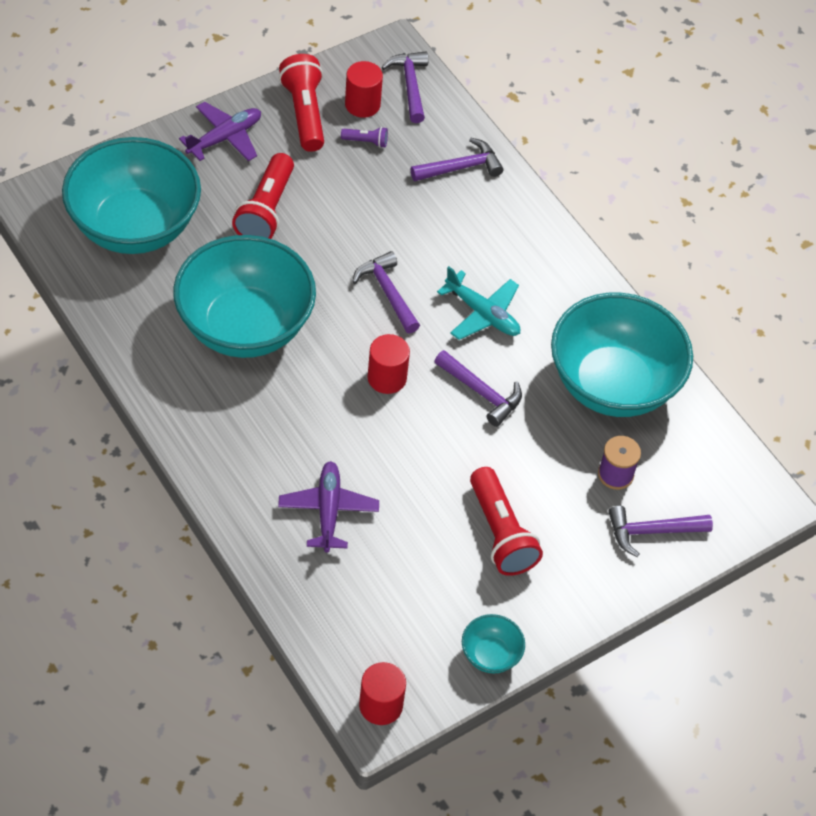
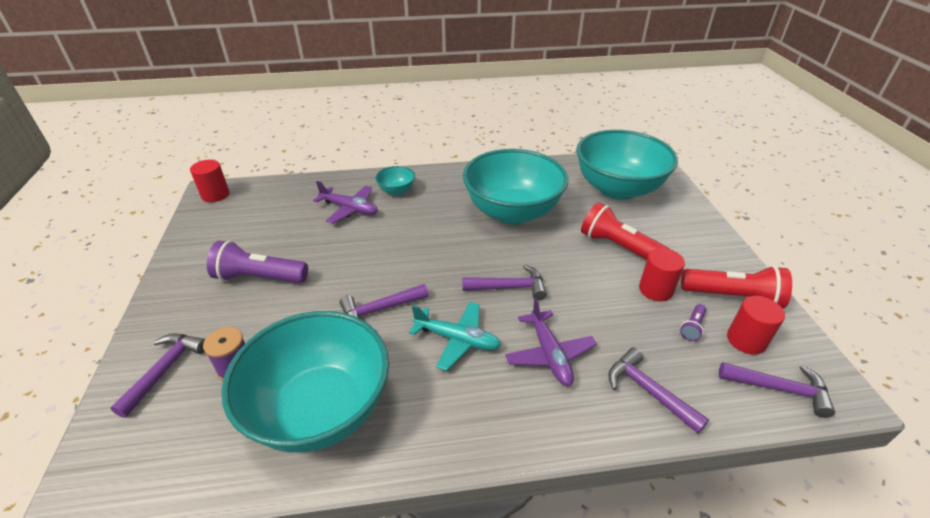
camera: 120 degrees right, 15 degrees down
(225, 138) = (702, 245): purple plane -> purple plane (549, 354)
(387, 378) = (429, 262): red cylinder -> red cylinder (655, 290)
(461, 167) = (648, 391): purple hammer -> purple hammer turned 135 degrees clockwise
(482, 314) = (457, 339): turquoise plane -> turquoise plane turned 135 degrees counterclockwise
(490, 655) = (189, 243): turquoise bowl -> turquoise bowl (396, 190)
(500, 533) = (259, 278): red flashlight -> purple flashlight

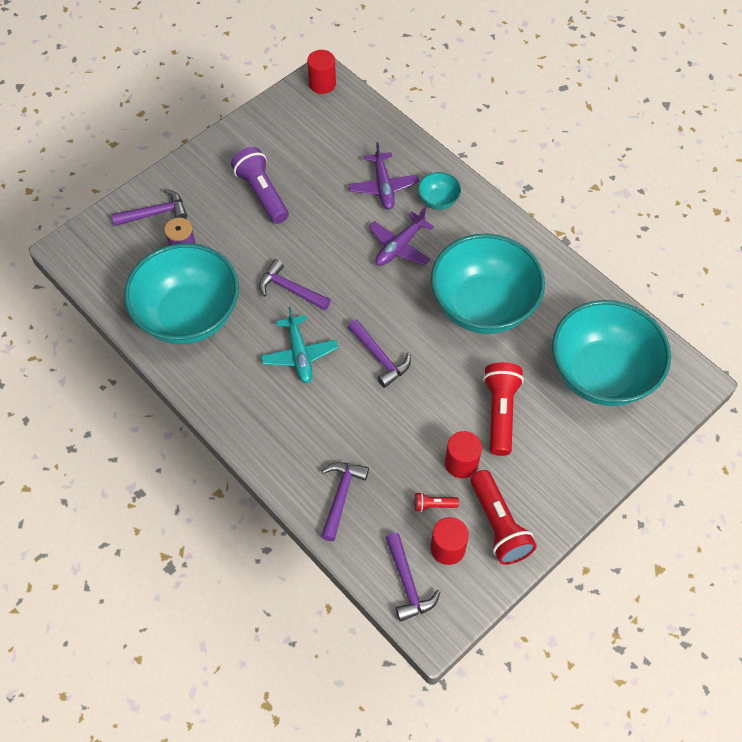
camera: 55 degrees right, 20 degrees up
(549, 354) = (329, 419): purple plane -> purple plane (399, 246)
(692, 327) = (433, 505): purple flashlight -> red flashlight

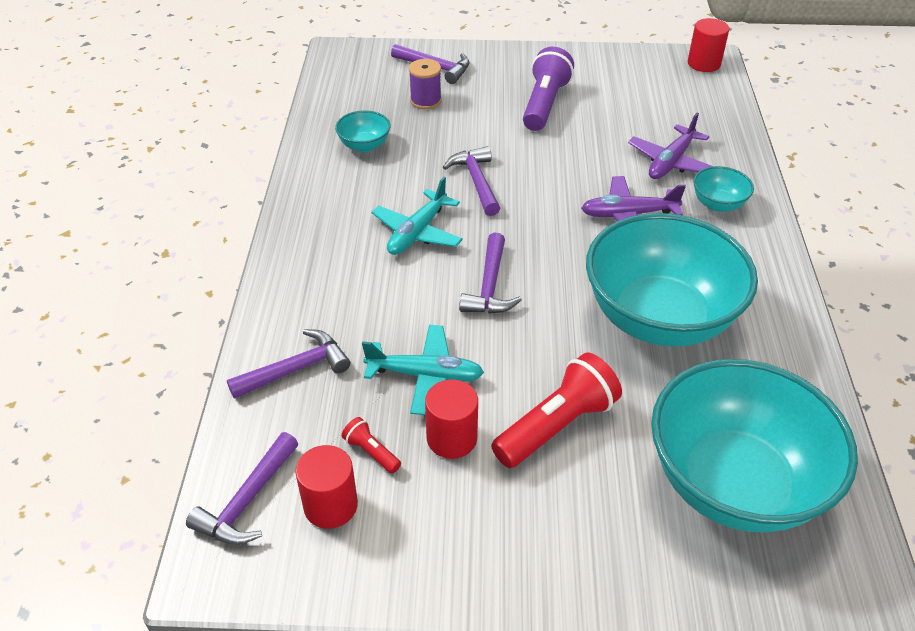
camera: 45 degrees right, 15 degrees down
(188, 316) = (364, 145): turquoise bowl -> turquoise bowl, size x0.41
(409, 441) = (425, 375): none -> turquoise plane
(498, 525) = (414, 532): red flashlight -> none

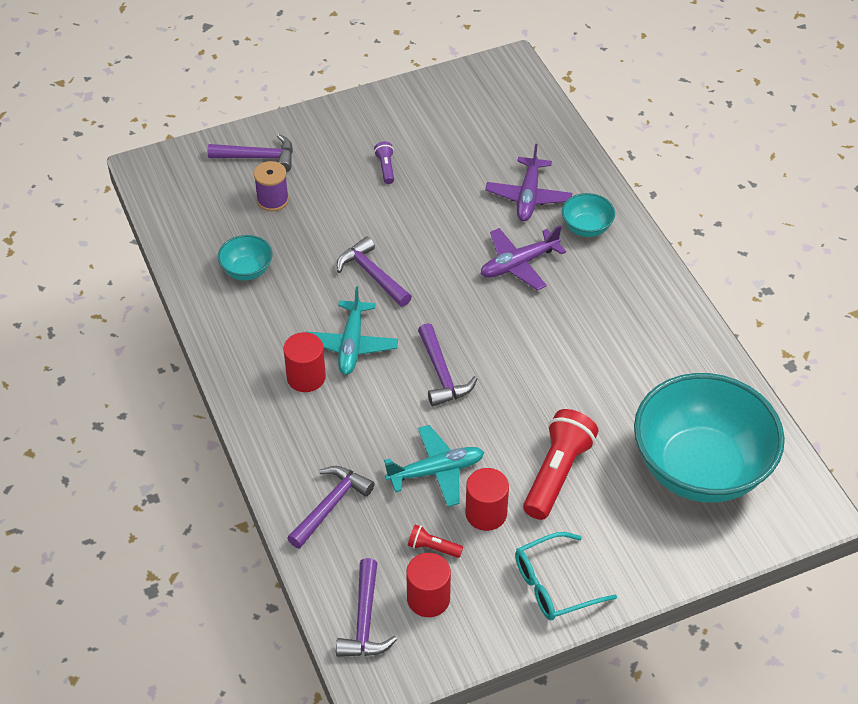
camera: 25 degrees left, 5 degrees up
(482, 549) = (554, 585): none -> turquoise glasses
(544, 104) = (386, 168): purple flashlight -> purple flashlight, size x0.46
(659, 318) = (589, 354): turquoise bowl -> none
(704, 63) = (506, 72): red cylinder -> red cylinder (306, 377)

